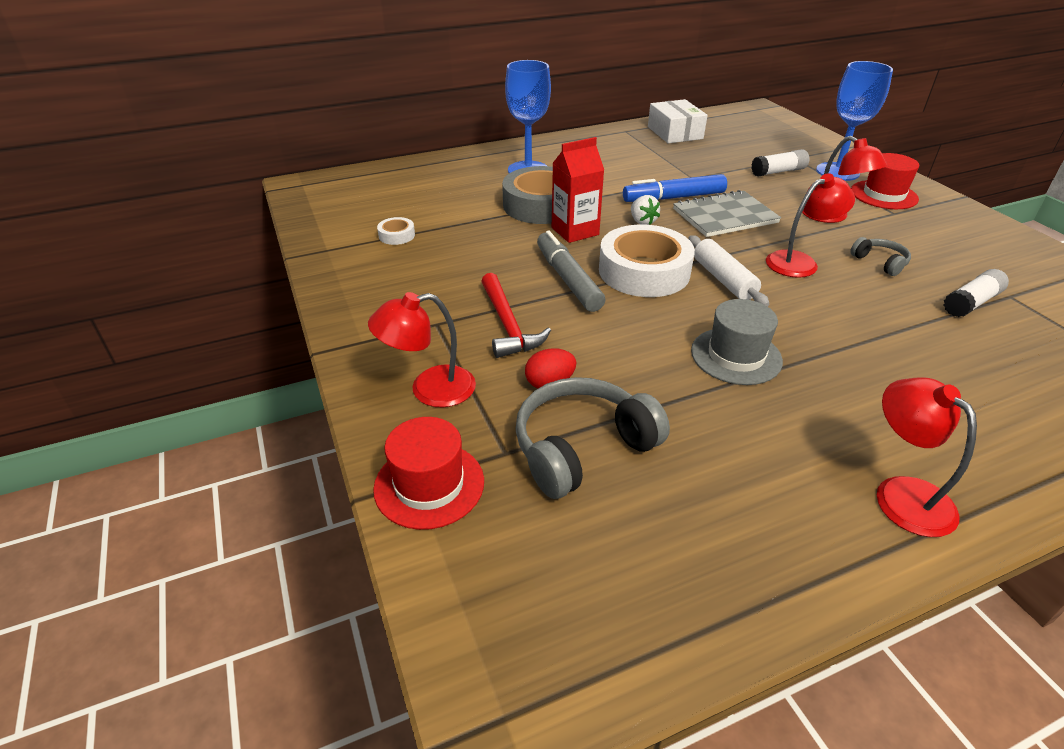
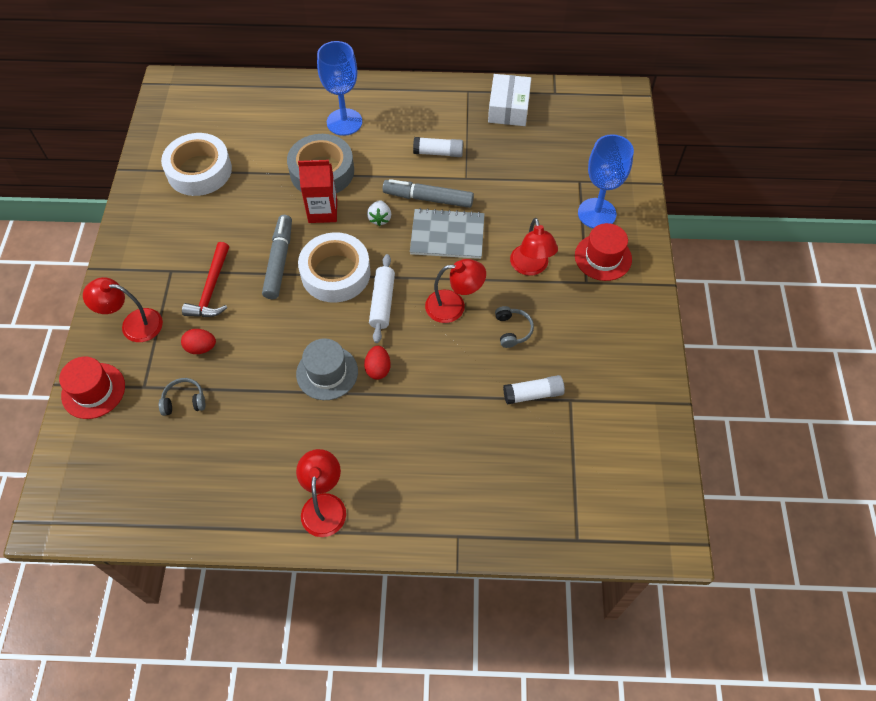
camera: 25 degrees right, 20 degrees up
(397, 235) = (199, 170): white tape -> white tape, size x2.33
(582, 447) = (184, 401): grey headphones -> grey headphones, size x0.52
(673, 198) = (428, 198): blue marker -> grey marker
(778, 172) = (545, 195): white glue stick -> white glue stick (438, 153)
(789, 334) = (378, 369): none -> red egg

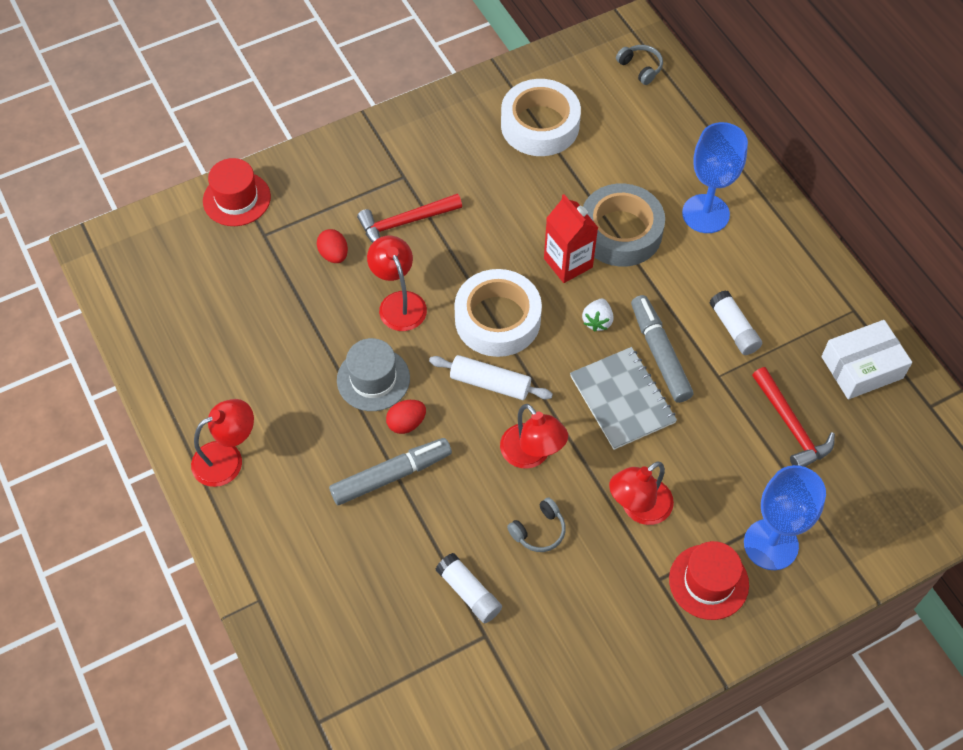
camera: 60 degrees right, 0 degrees up
(133, 324) = (324, 185): red lamp -> red lamp (399, 302)
(184, 401) = (269, 276): grey headphones -> grey headphones (640, 68)
(279, 261) = (477, 260): grey marker -> grey marker (391, 475)
(380, 218) = (597, 321): white strawberry -> white strawberry turned 45 degrees counterclockwise
(382, 302) = (490, 383): white rolling pin -> white rolling pin turned 45 degrees clockwise
(524, 161) = (791, 425): none -> red hammer

